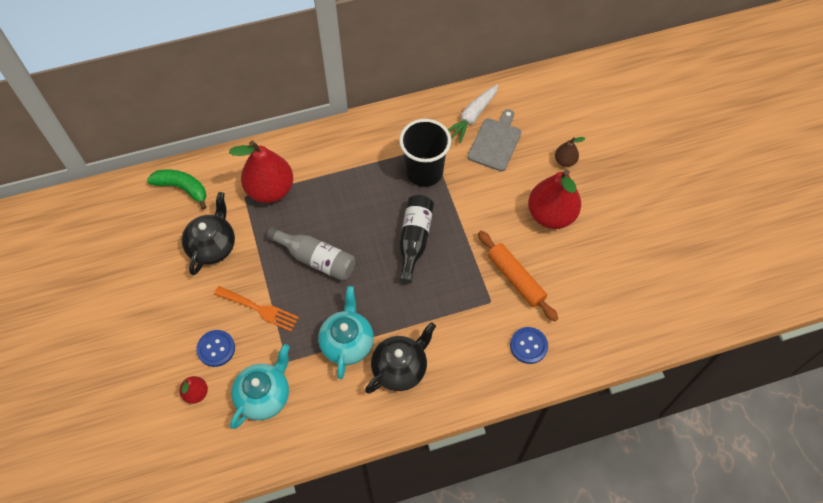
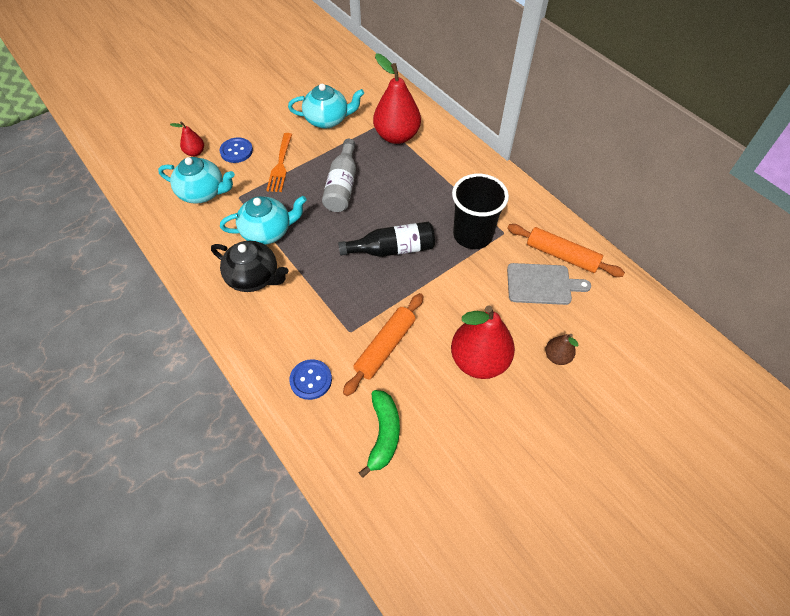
camera: 70 degrees right, 5 degrees down
(182, 188) = (372, 86): green banana -> green banana (383, 434)
(212, 246) = (327, 120): black teapot -> turquoise teapot
(472, 116) = (561, 256): white carrot -> orange rolling pin

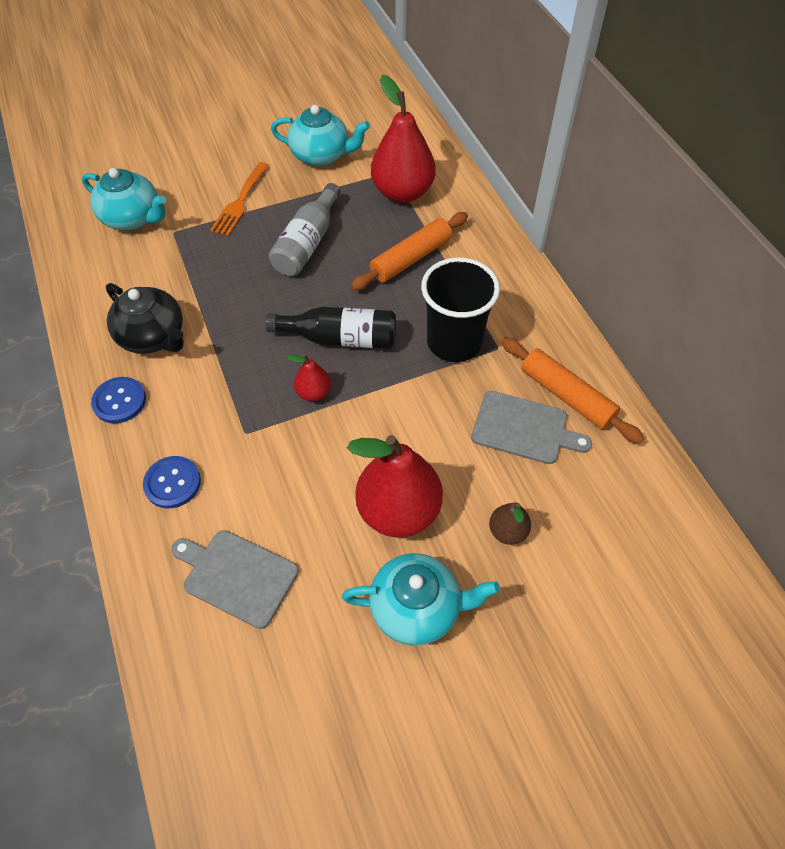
camera: 15 degrees right, 0 degrees up
(195, 152) = (142, 166): red pear -> red pear (313, 392)
(236, 151) = (193, 174): blue button -> blue button (119, 401)
(268, 231) = (192, 282): turquoise teapot -> turquoise teapot (417, 608)
(383, 434) = (237, 576): green banana -> grey cutting board
(385, 347) = (282, 463): orange rolling pin -> orange rolling pin (411, 258)

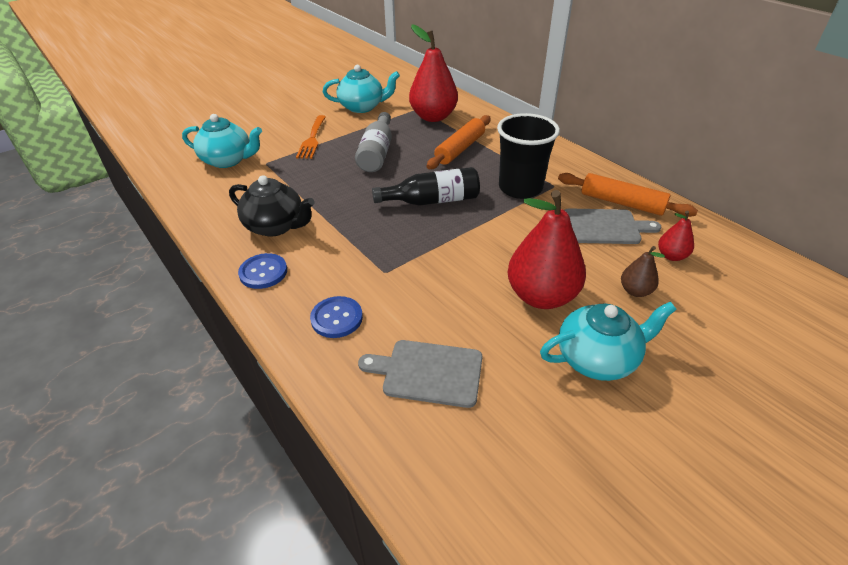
camera: 15 degrees left, 15 degrees down
(313, 392) = (429, 236): red pear -> red pear (671, 256)

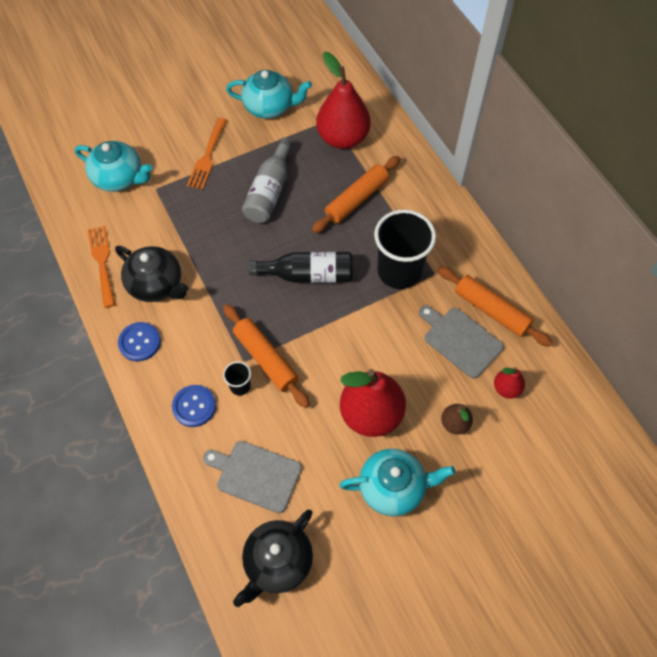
camera: 10 degrees right, 20 degrees up
(215, 217) = (102, 262): none -> orange fork
(386, 293) = (240, 386): none -> black cup
(408, 267) = (265, 359): none -> orange rolling pin
(486, 464) = (277, 562): none -> black teapot
(604, 227) = (460, 340): grey cutting board -> grey cutting board turned 150 degrees counterclockwise

